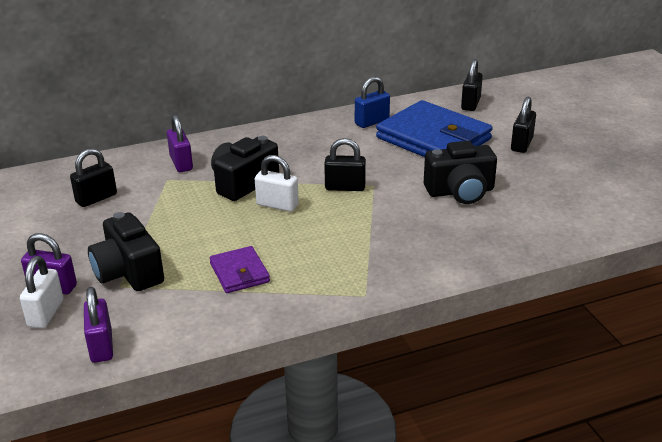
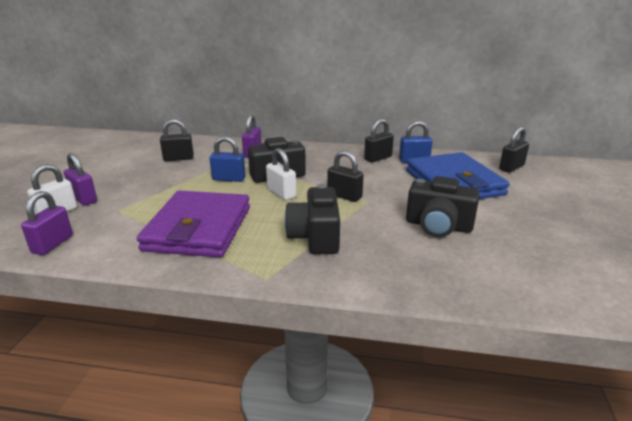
camera: 30 degrees right, 5 degrees down
(128, 272) = (135, 204): black camera -> black camera (315, 237)
(196, 206) = (229, 179): none -> blue padlock
(239, 273) = (198, 228): purple wallet -> purple wallet, size x2.05
(521, 144) = (534, 206): black padlock -> black padlock (378, 158)

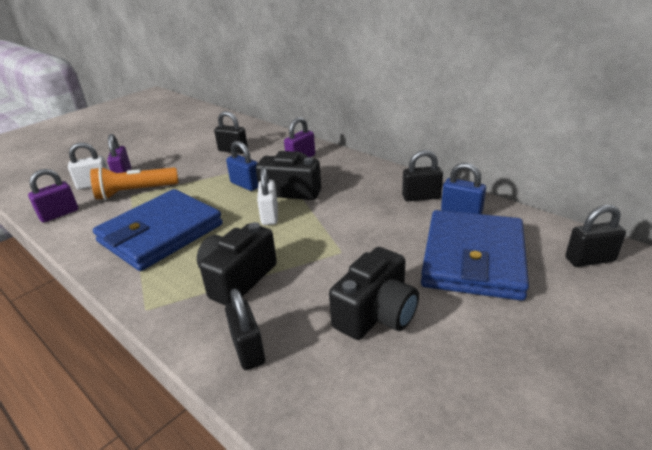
camera: 35 degrees right, 5 degrees up
(120, 207) = (135, 192): none -> orange flashlight
(198, 228) = (161, 233): purple wallet -> blue wallet
(344, 196) = (324, 237): black padlock -> black padlock (248, 349)
(438, 226) = (376, 314): black camera -> black camera turned 105 degrees counterclockwise

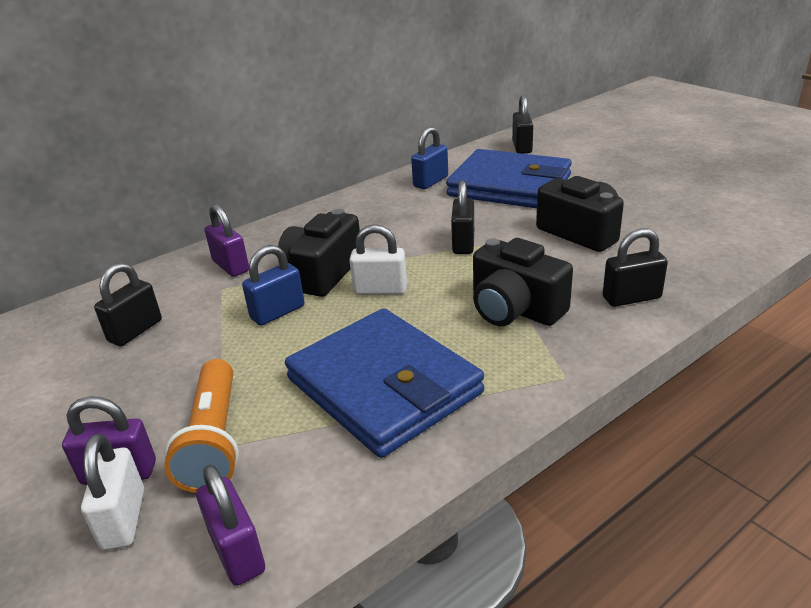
camera: 80 degrees left, 0 degrees up
(421, 197) = (391, 197): black padlock -> black padlock (463, 243)

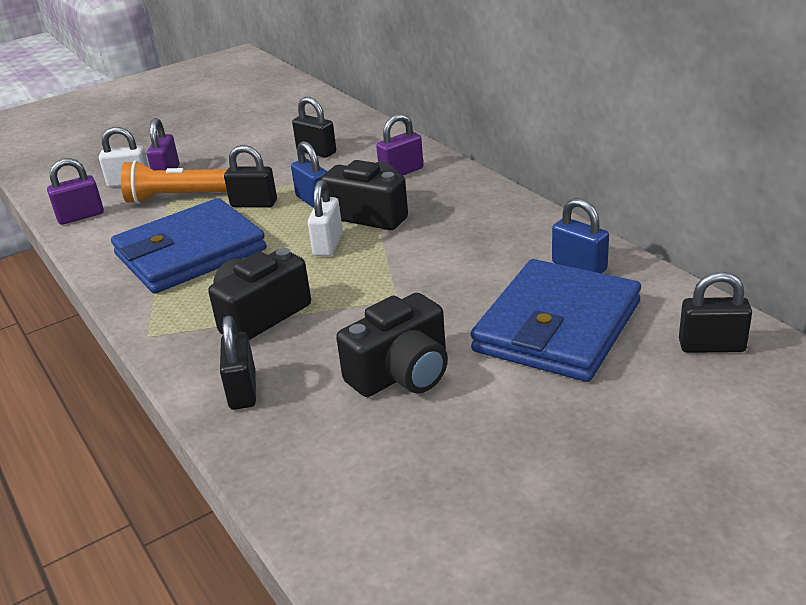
camera: 95 degrees right, 0 degrees up
(463, 243) = (402, 289): black padlock -> black padlock (254, 204)

